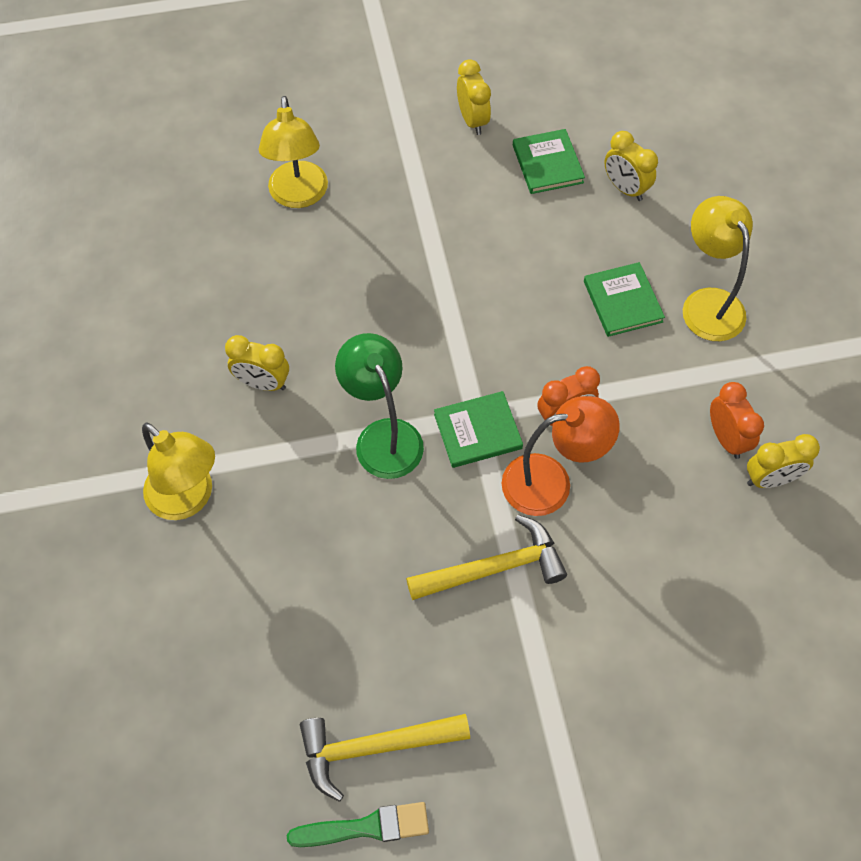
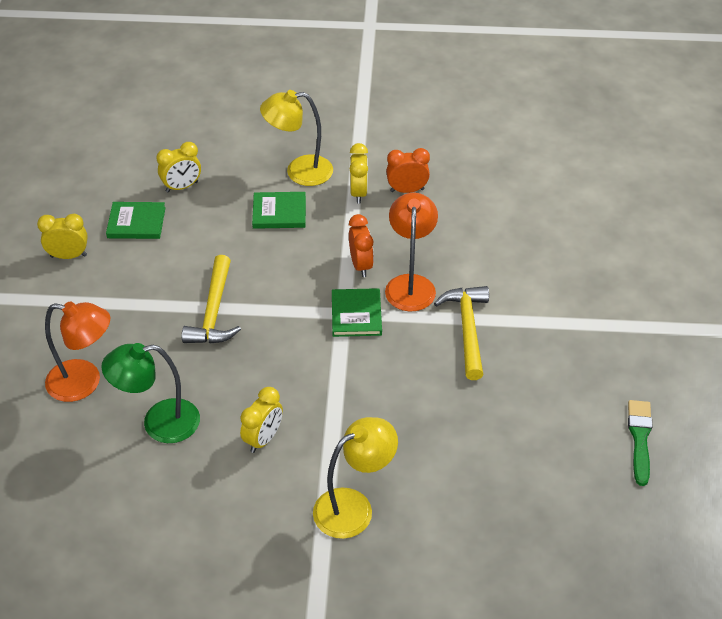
camera: 75 degrees left, 15 degrees down
(298, 196) = (84, 382): yellow lamp -> orange lamp
(374, 747) = (584, 423): yellow hammer -> yellow hammer (214, 312)
(383, 436) = (340, 370): green lamp -> green lamp (159, 423)
(770, 479) = (443, 178): yellow clock -> yellow clock (359, 193)

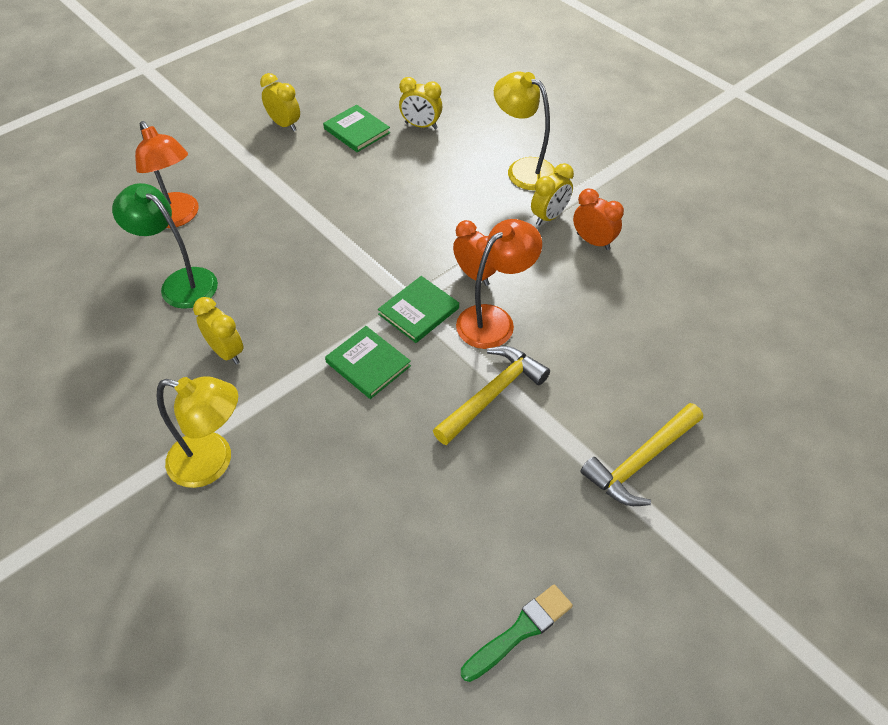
camera: 45 degrees right, 5 degrees up
(214, 312) = (321, 231): yellow hammer -> yellow hammer (640, 462)
(263, 439) = (226, 352): yellow clock -> yellow clock turned 120 degrees counterclockwise
(279, 212) = (466, 190): green book -> green book (368, 364)
(361, 265) = (474, 275): orange clock -> orange clock turned 75 degrees counterclockwise

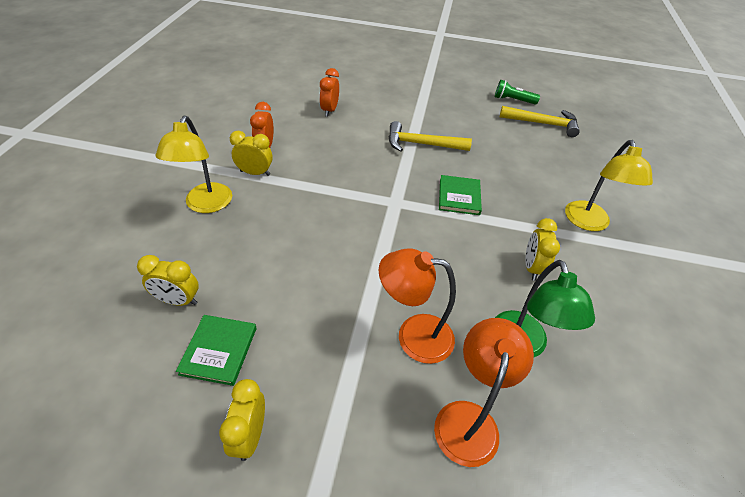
camera: 130 degrees left, 5 degrees down
(213, 462) = (588, 223): yellow lamp -> yellow lamp turned 150 degrees counterclockwise
(418, 311) = (399, 195): green book -> none
(421, 126) = (178, 300): yellow clock -> yellow clock turned 120 degrees clockwise
(474, 275) = (343, 184): orange clock -> orange clock (329, 110)
(494, 320) = (371, 162): orange lamp -> orange lamp (413, 335)
(520, 631) = (512, 100): green brush -> green flashlight
(640, 462) = (405, 93): yellow hammer -> yellow hammer (543, 124)

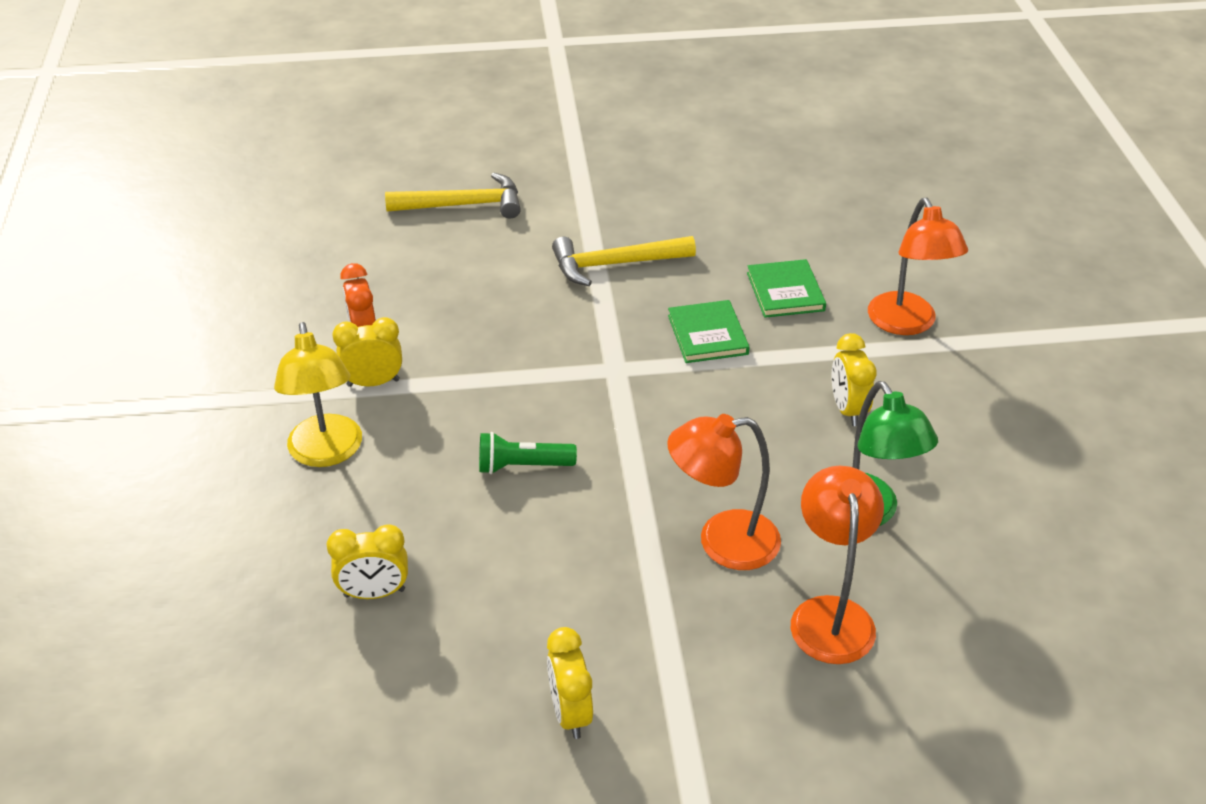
camera: 15 degrees left, 5 degrees down
(219, 351) = (472, 635): green book -> green book (785, 292)
(329, 110) = (435, 244): orange clock -> none
(512, 100) = (730, 147): green flashlight -> green flashlight (522, 466)
(543, 124) = (792, 178): yellow hammer -> yellow hammer (464, 205)
(588, 223) = (906, 324): yellow lamp -> orange lamp

